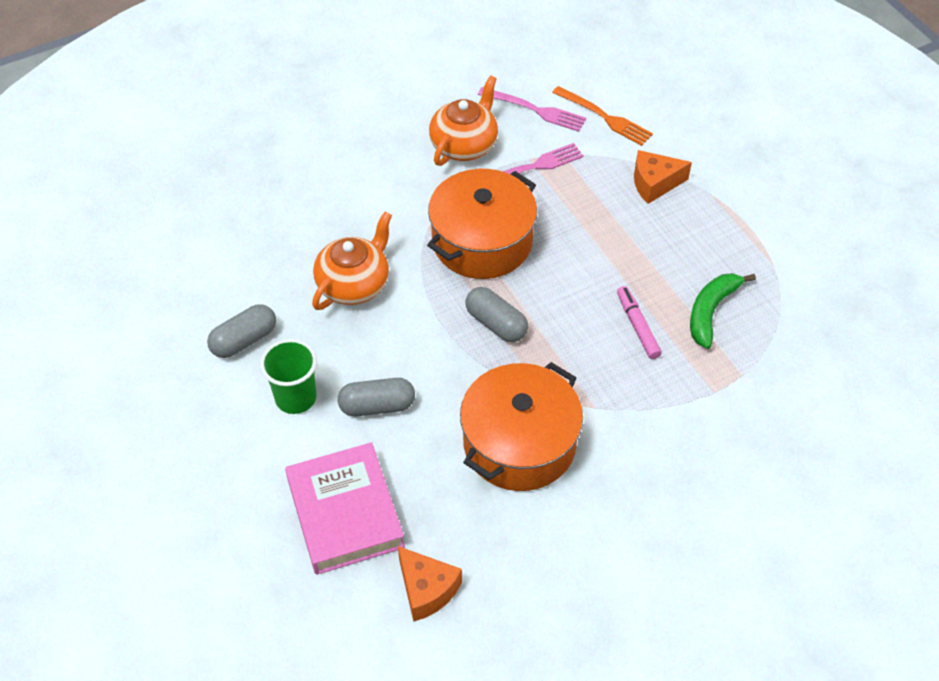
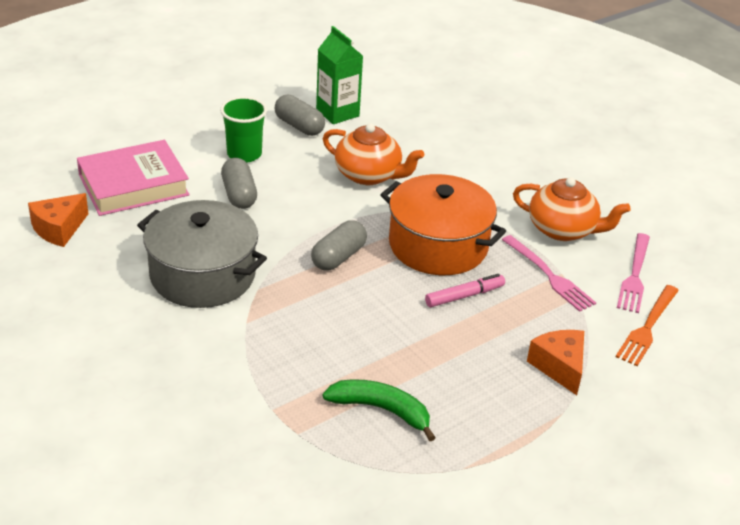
camera: 80 degrees right, 15 degrees down
(222, 301) = (337, 113): none -> green carton
(519, 443) = (202, 275): orange pot -> grey pot
(637, 326) = (351, 352): pink marker -> pink marker (464, 296)

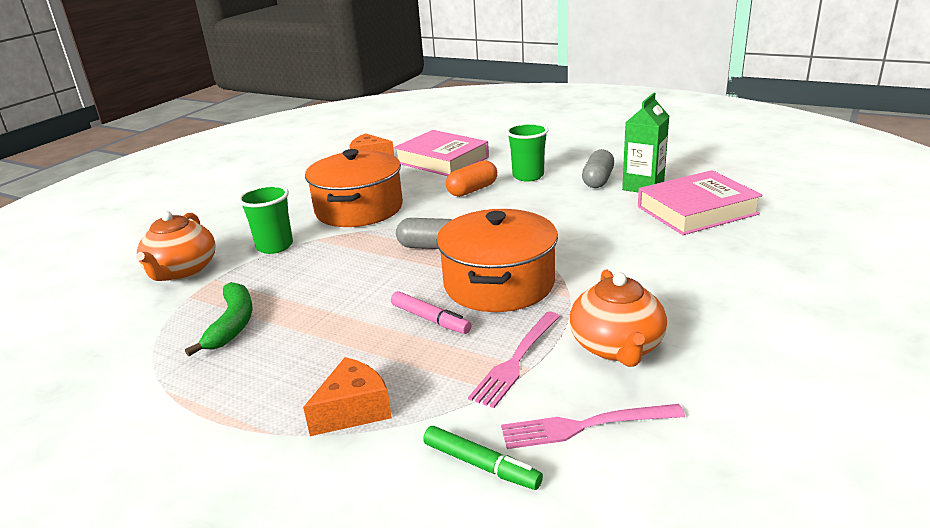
camera: 70 degrees right, 10 degrees down
(202, 275) = (359, 209): grey pot -> orange pot
(235, 352) = (275, 246): none -> green cup
(239, 194) = (472, 190): grey capsule -> orange capsule
(369, 175) = (568, 224): orange teapot -> orange teapot (182, 271)
(406, 113) = (696, 210): none -> pink book
(647, 328) = (481, 465): orange fork -> green marker

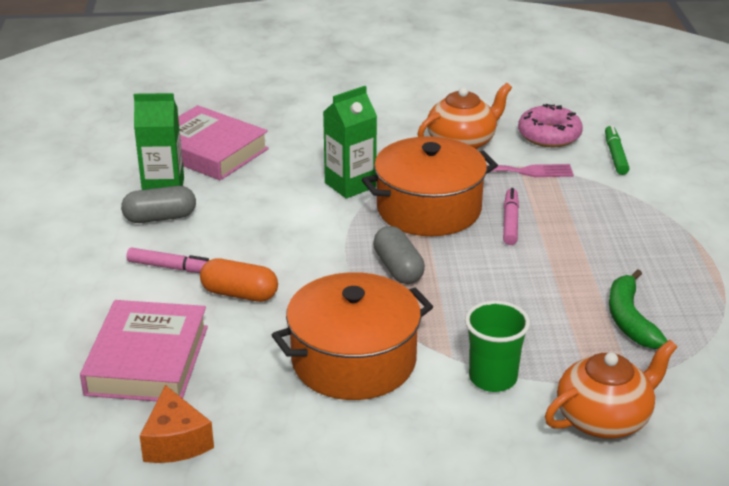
camera: 125 degrees left, 5 degrees up
(232, 324) = (629, 319): green banana -> green banana turned 60 degrees counterclockwise
(354, 410) = (634, 211): orange cheese -> none
(528, 176) = (171, 267): green cup -> pink marker
(579, 257) = (350, 185): none -> green carton
(584, 426) = (549, 135): pink fork -> pink donut

